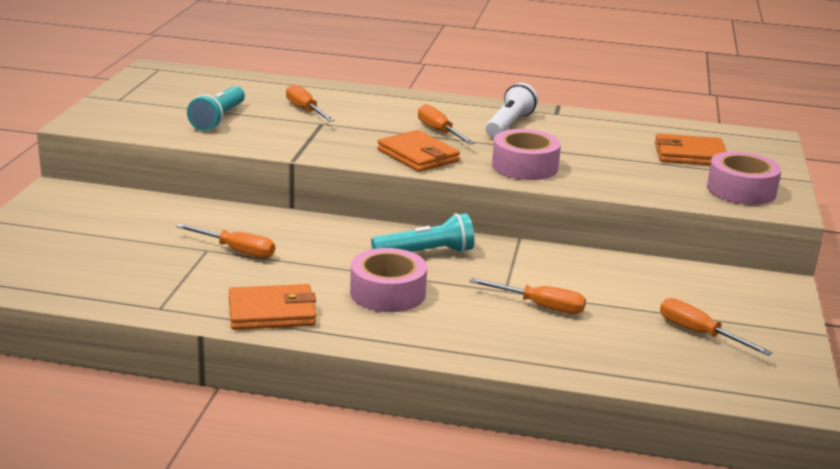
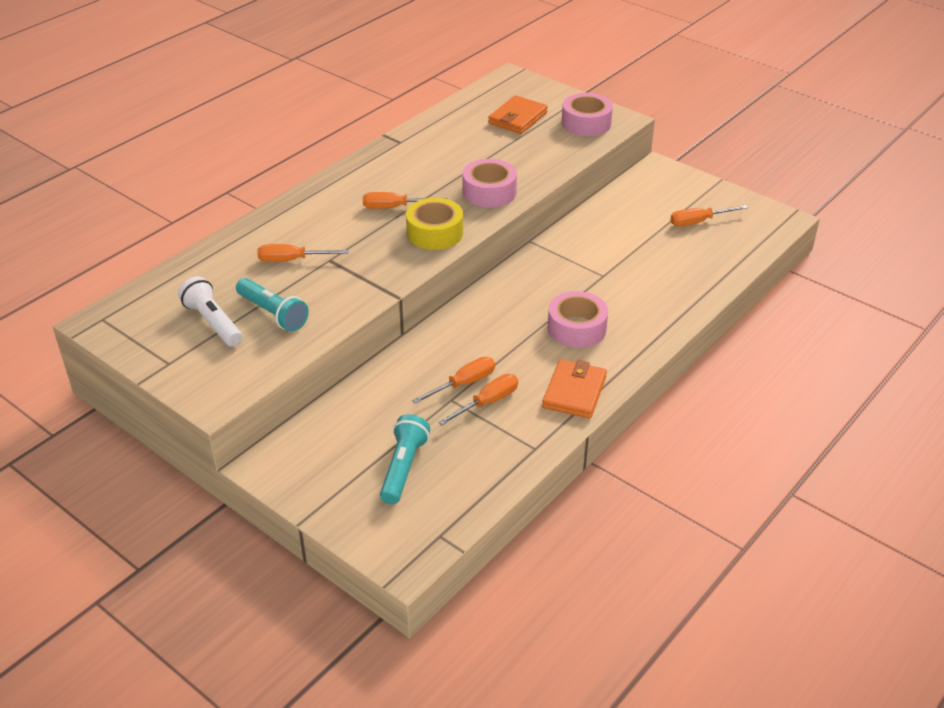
camera: 60 degrees left, 15 degrees up
(418, 155) = (434, 233): orange wallet -> yellow tape
(426, 253) = (527, 291): turquoise flashlight -> turquoise flashlight (403, 468)
(509, 125) = (406, 171): white flashlight -> white flashlight (213, 322)
(540, 306) = (632, 269): orange screwdriver -> orange screwdriver (487, 402)

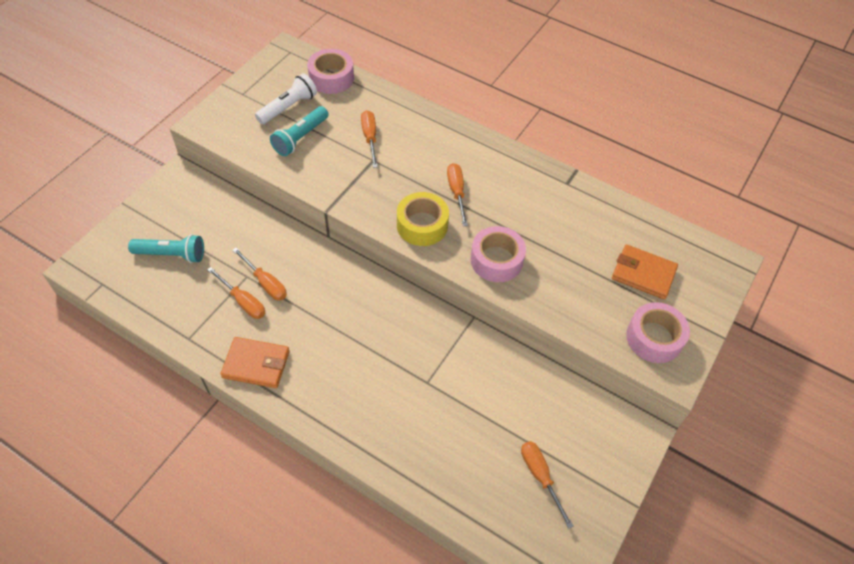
camera: 80 degrees right, 15 degrees up
(576, 328) = (343, 362): pink tape -> pink tape (331, 78)

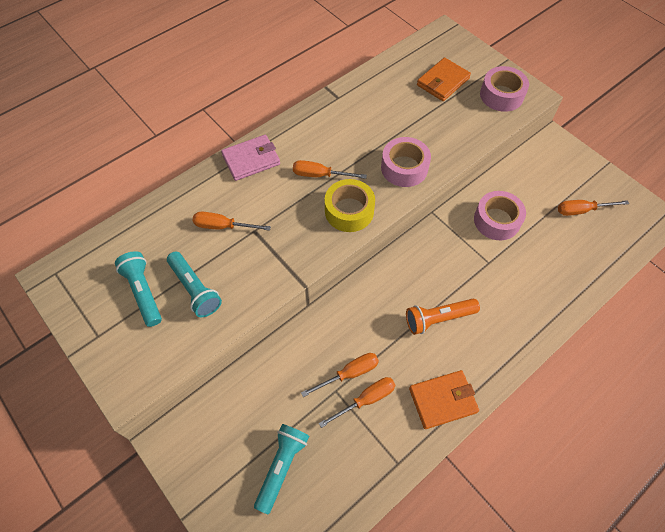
camera: 70 degrees left, 5 degrees up
(256, 364) = (442, 400): orange wallet -> orange wallet turned 45 degrees clockwise
(288, 107) = (143, 292): white flashlight -> turquoise flashlight
(331, 78) = (119, 241): pink tape -> pink tape (497, 220)
(343, 345) = (438, 319): none -> orange flashlight
(453, 136) = (251, 160): none -> pink wallet

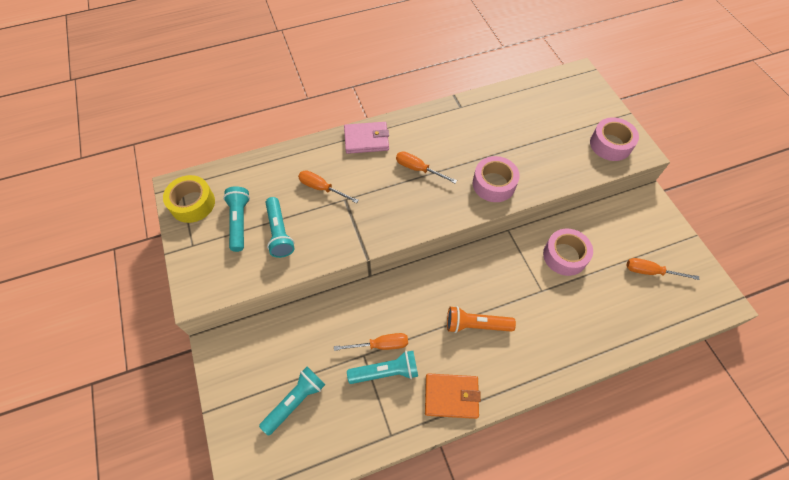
camera: 20 degrees right, 0 degrees up
(349, 211) = (430, 207): yellow tape -> yellow tape (192, 203)
(366, 400) = (386, 372): orange screwdriver -> turquoise flashlight
(443, 82) = (560, 118): orange wallet -> none

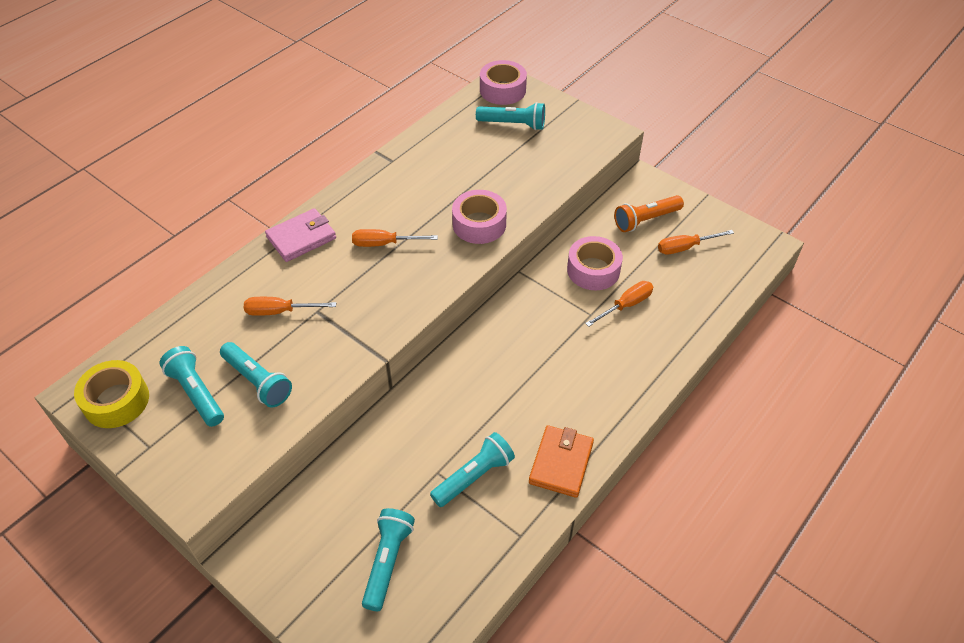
camera: 30 degrees left, 10 degrees down
(380, 345) = (450, 452): orange screwdriver -> orange screwdriver (626, 305)
(451, 396) = (561, 463): orange wallet -> orange wallet turned 45 degrees counterclockwise
(476, 325) = (543, 380): orange flashlight -> orange flashlight (646, 220)
(566, 113) = (513, 124): none -> turquoise flashlight
(610, 144) = (576, 137): pink tape -> pink tape (502, 90)

